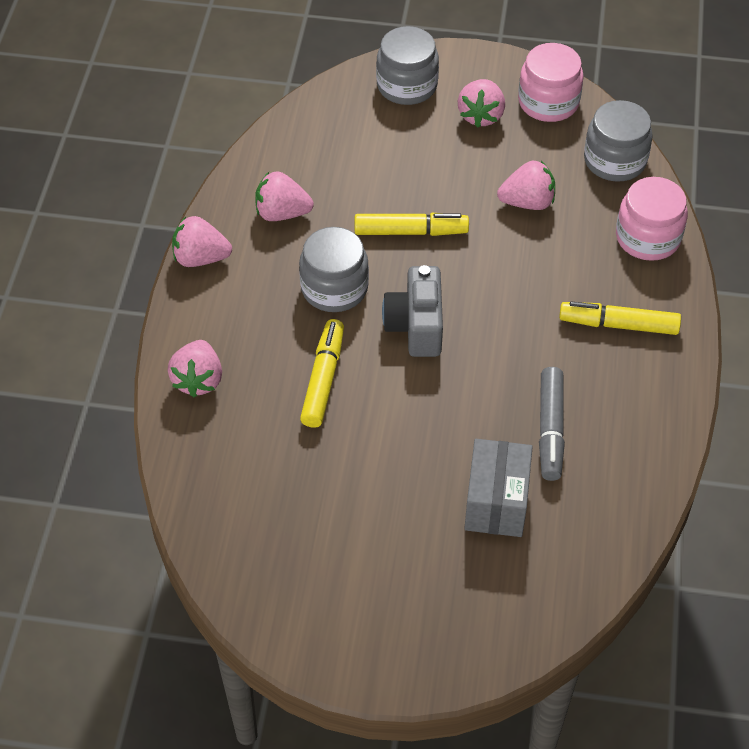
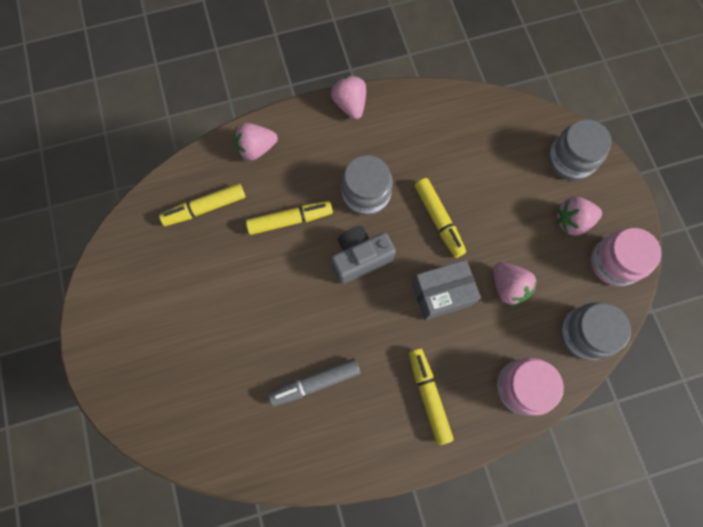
camera: 65 degrees right, 20 degrees up
(250, 467) = (205, 208): none -> yellow marker
(282, 213) = (411, 134): pink strawberry -> none
(496, 502) = (241, 370): grey box -> grey box (441, 294)

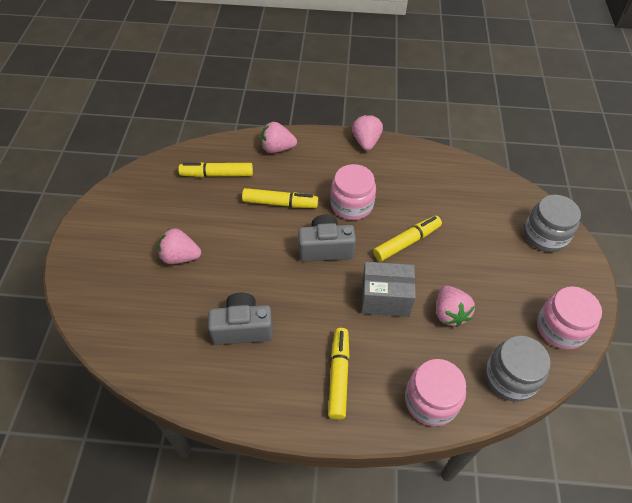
camera: 20 degrees right, 20 degrees down
(315, 382) = (242, 328): grey marker -> grey camera
(366, 194) = (351, 204): grey jar -> pink jar
(438, 220) = (406, 242): yellow marker -> yellow marker turned 120 degrees counterclockwise
(572, 221) = (530, 282): pink strawberry -> pink strawberry (180, 257)

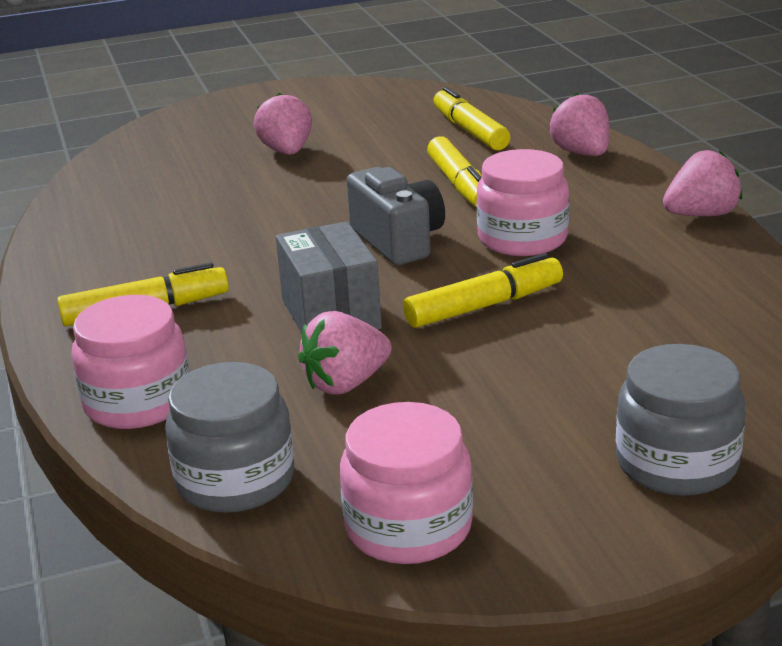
camera: 70 degrees right, 25 degrees down
(242, 328) = (190, 221): grey camera -> none
(406, 242) = (483, 306): yellow marker -> yellow marker turned 60 degrees counterclockwise

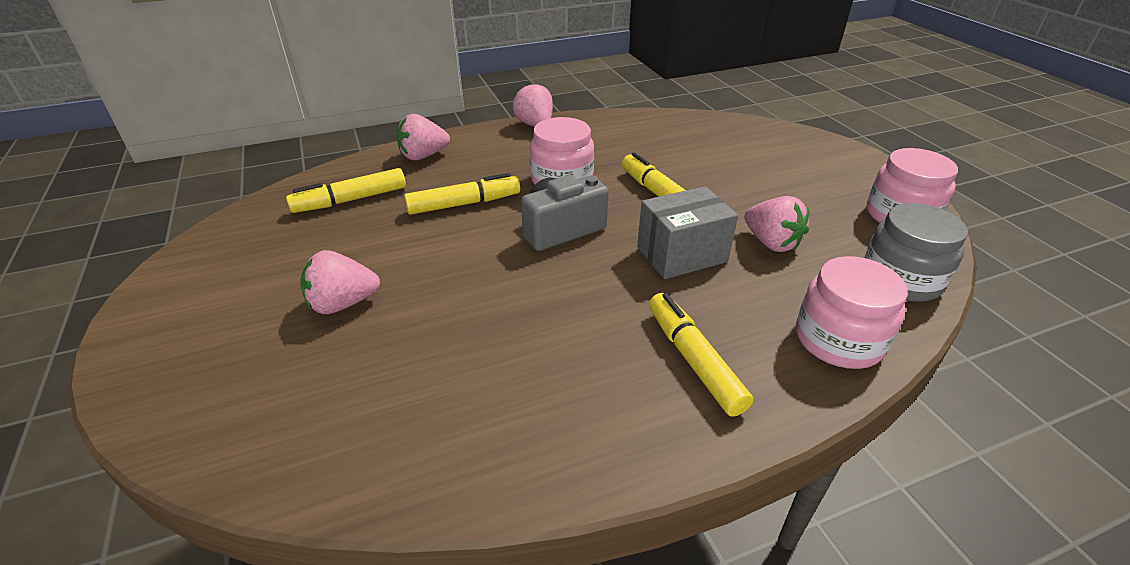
camera: 95 degrees left, 10 degrees up
(676, 463) = (801, 147): grey jar -> none

